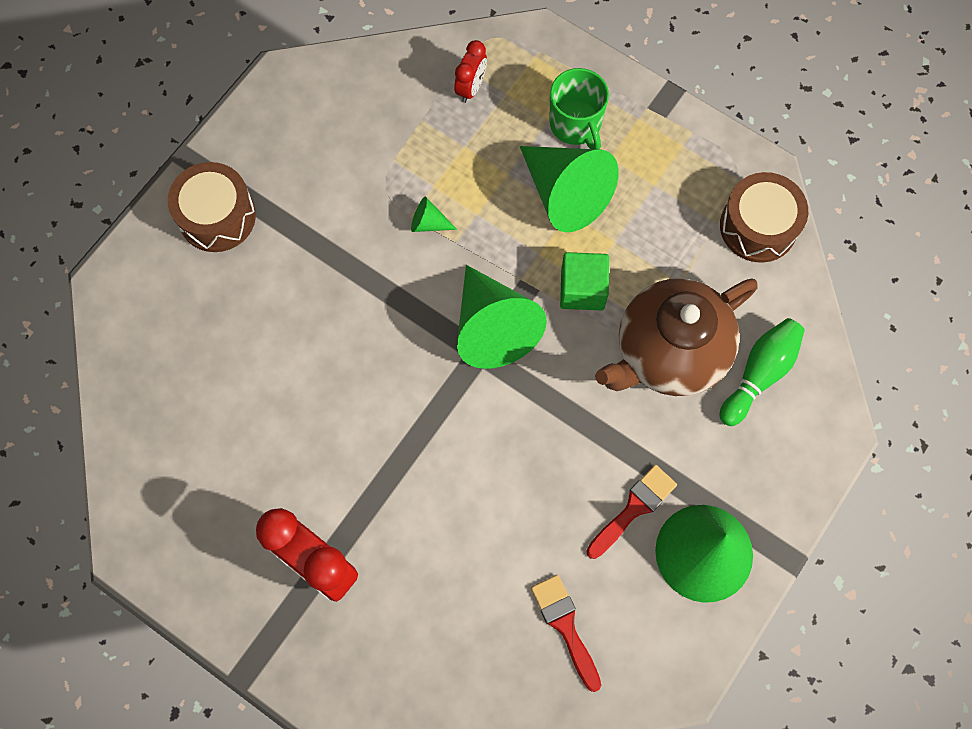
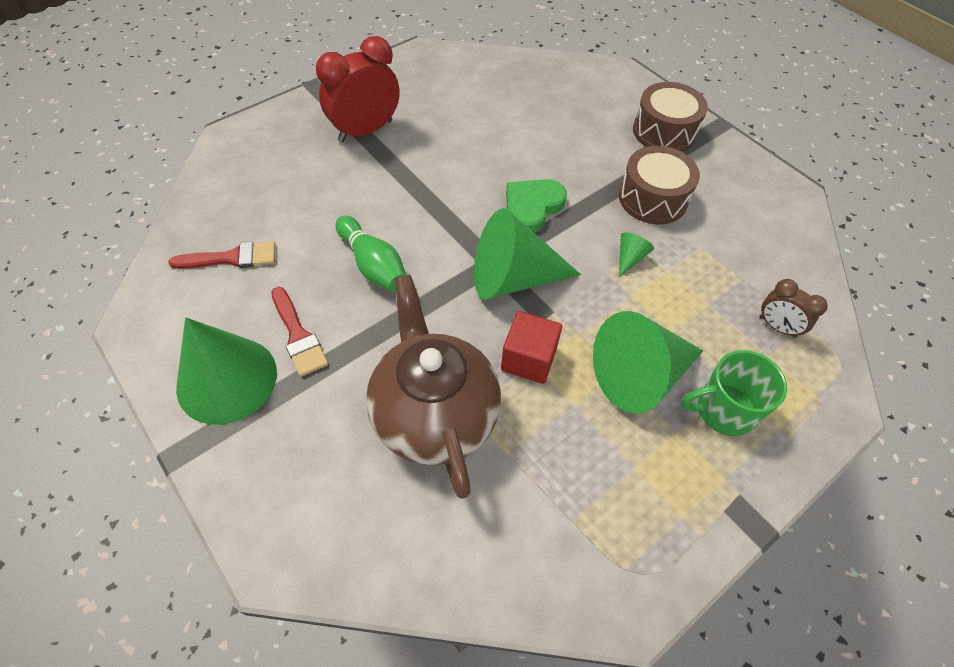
camera: 105 degrees right, 15 degrees down
(387, 333) = (532, 207): none -> green heart
(471, 88) = (777, 327): red clock -> brown clock
(582, 289) = (528, 359): green cube -> red cube
(758, 226) = (555, 570): brown drum -> brown drum (653, 198)
(759, 374) = (375, 499): green bowling pin -> green bowling pin (373, 265)

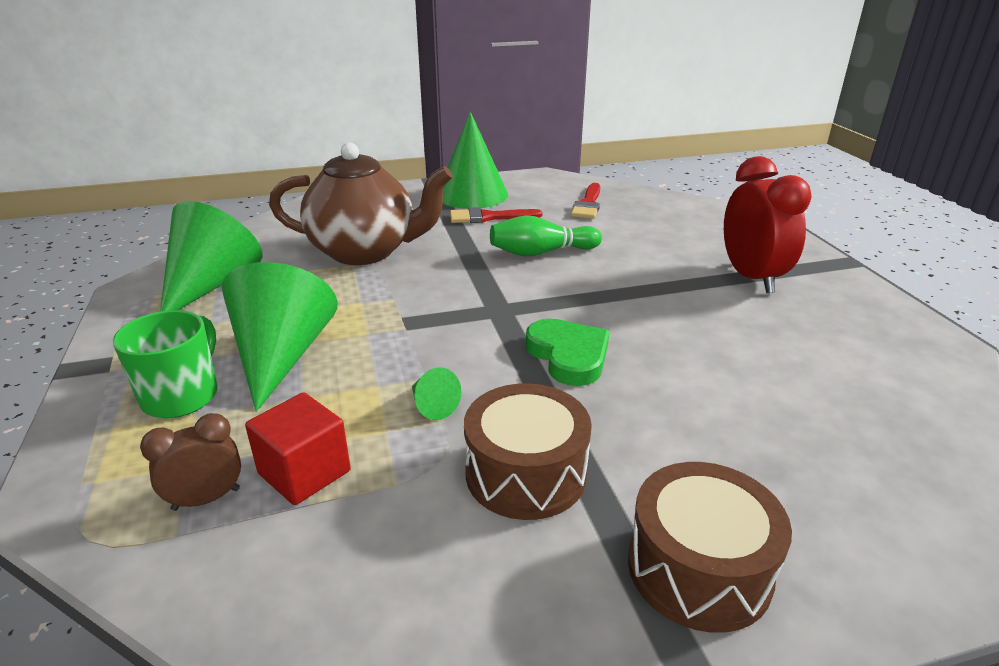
camera: 115 degrees right, 25 degrees down
(513, 278) = (469, 316): green cone -> green cone (212, 284)
(528, 359) = (368, 301): red cube -> red cube (304, 472)

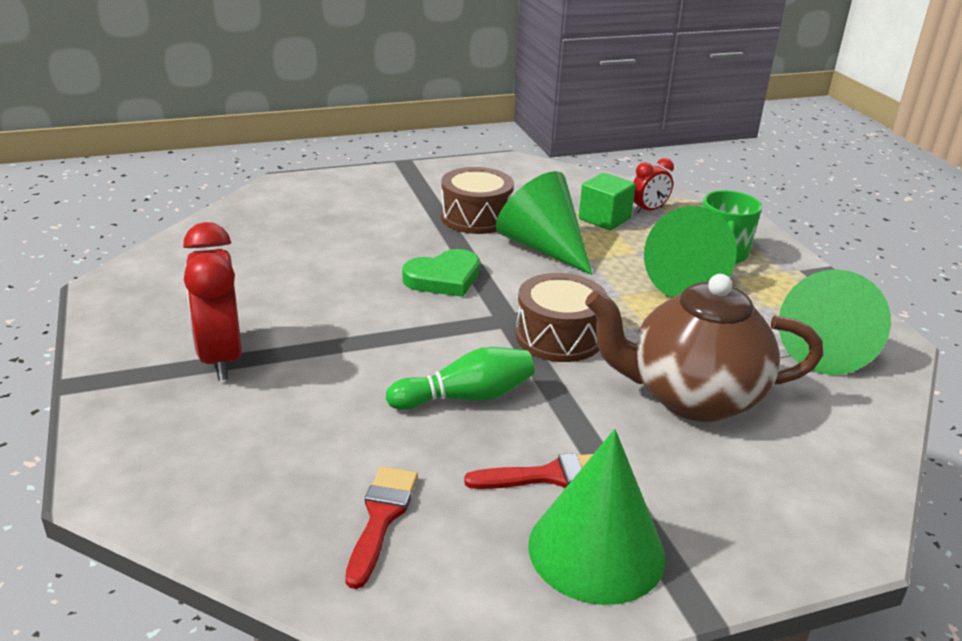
camera: 175 degrees right, 0 degrees up
(206, 499) = (648, 210): brown clock -> red clock
(304, 472) = (604, 219): red cube -> green cube
(432, 406) = (543, 247): green cone -> green cone, size x2.40
(568, 355) = (444, 278): green heart -> green heart turned 90 degrees counterclockwise
(699, 568) = (392, 188): brown drum -> brown drum (559, 336)

